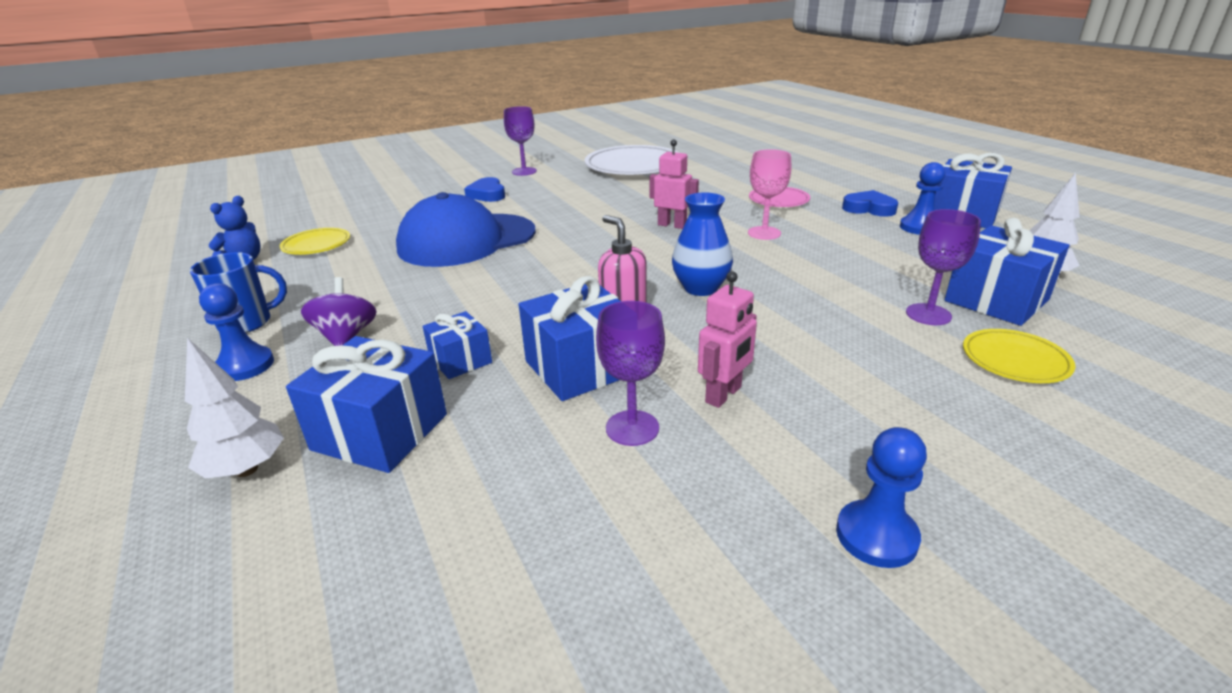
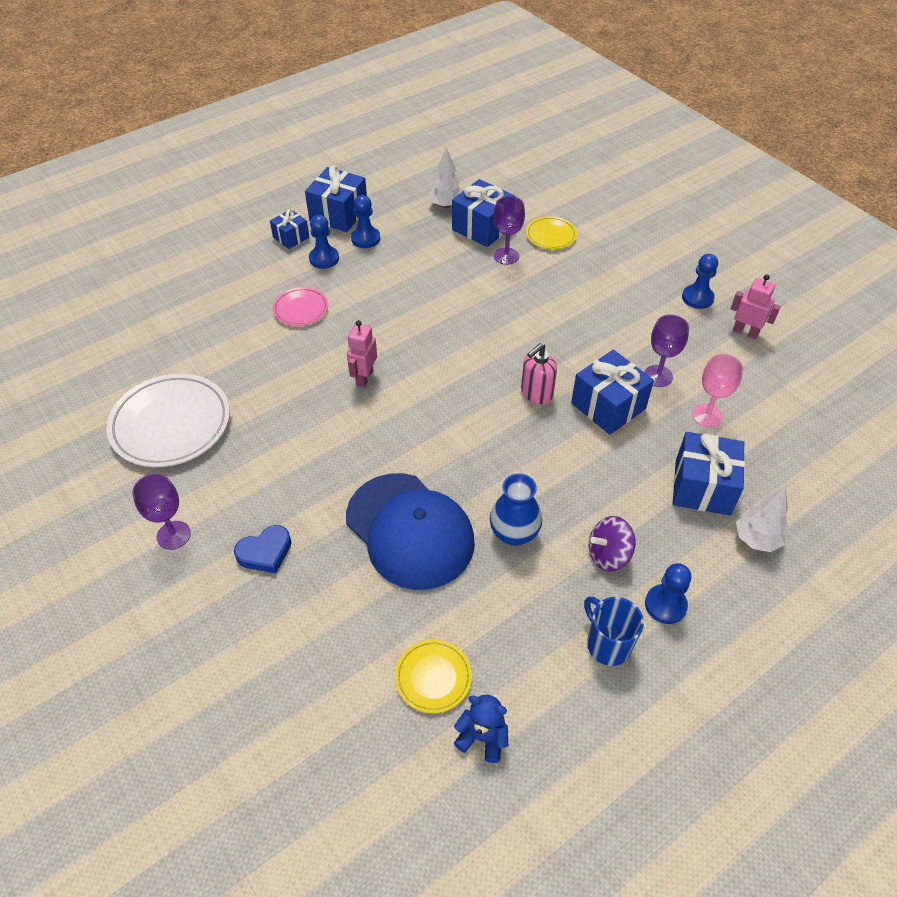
camera: 100 degrees left, 20 degrees up
(460, 360) = (619, 470): blue gift -> blue gift (291, 237)
(701, 288) = (488, 355): blue vase -> blue vase (514, 533)
(724, 395) = (616, 342): pink robot -> pink robot (745, 332)
(764, 233) = (380, 320): pink goblet -> pink goblet (707, 415)
(869, 209) = (324, 258): blue heart -> blue pawn

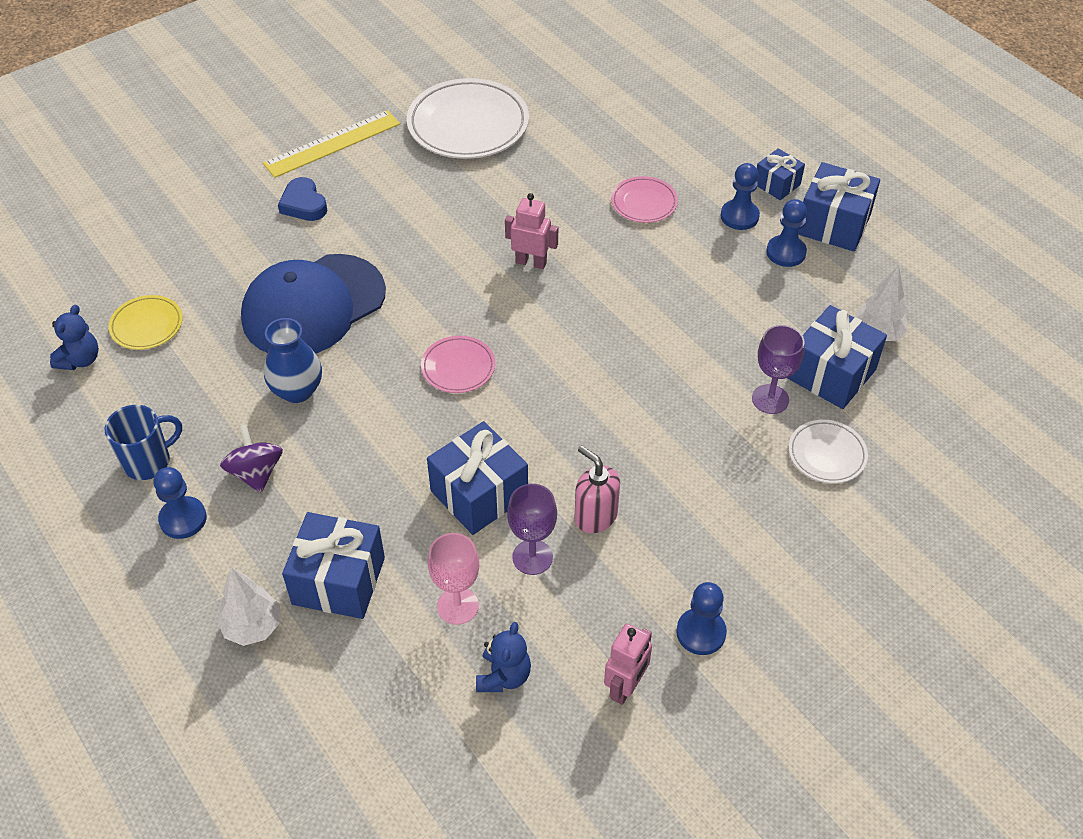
camera: 90 degrees right, 0 degrees up
(173, 535) = (332, 144): purple goblet -> yellow ruler
(483, 422) = (458, 367): none -> pink plate
(536, 393) = (503, 420): pink soap dispenser -> pink soap dispenser (595, 516)
(551, 235) = (827, 454): yellow plate -> white plate
(754, 390) = (503, 676): none -> blue teddy bear

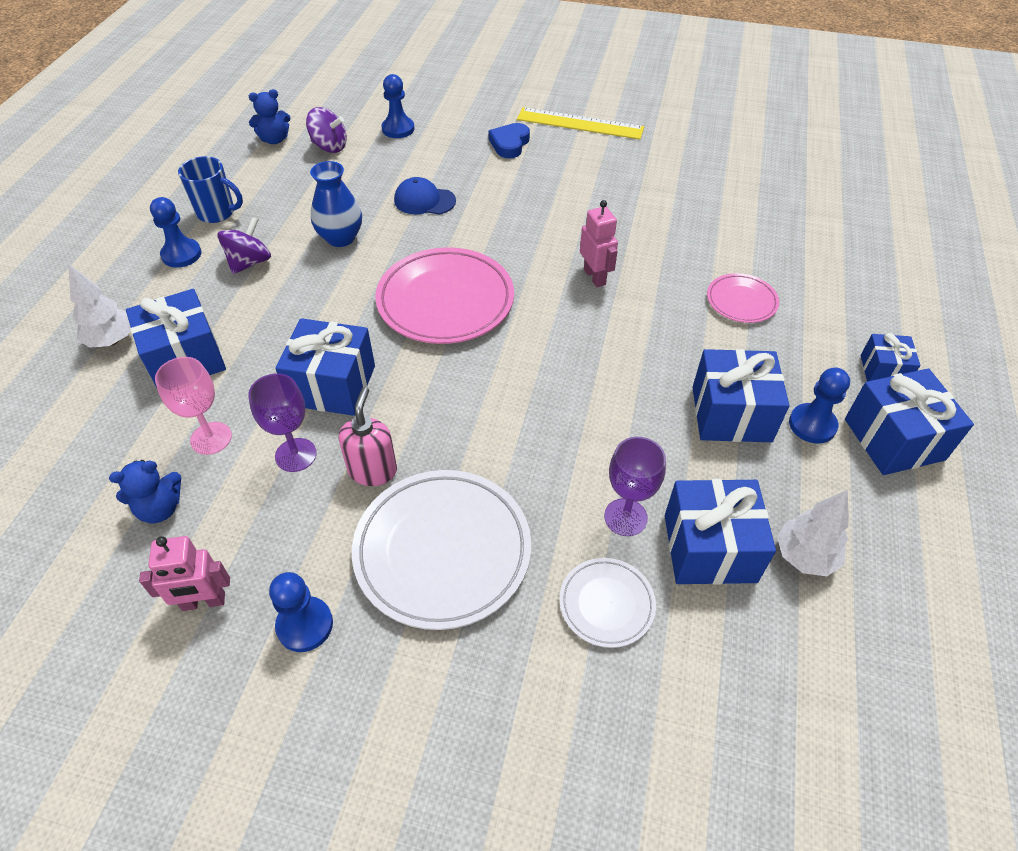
camera: 50 degrees right, 0 degrees up
(147, 325) = (329, 146): yellow plate -> purple spinning top
(313, 306) = (424, 201): blue cap -> blue cap, size x0.47
(458, 367) = (445, 301): pink plate -> pink plate, size x1.93
(468, 124) = (686, 168): white plate -> white plate (442, 551)
(738, 284) = (731, 414): none -> blue gift
(739, 216) = (810, 368): blue pawn -> blue pawn (398, 129)

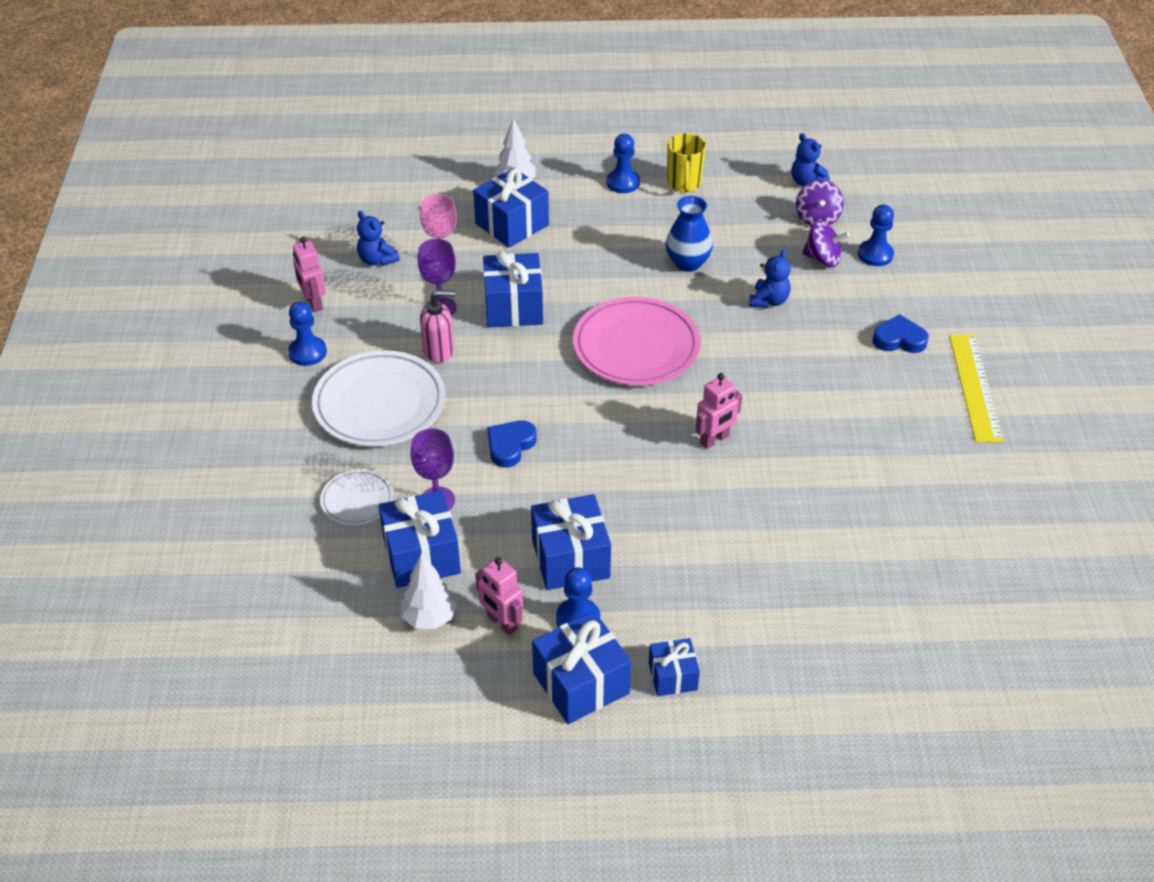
camera: 75 degrees right, 5 degrees down
(217, 213) = (684, 183): blue mug -> yellow mug
(249, 262) = (631, 221): purple spinning top -> purple spinning top (823, 259)
(424, 201) = (768, 301): blue cap -> blue teddy bear
(557, 432) = (510, 446): none -> blue heart
(741, 301) = (729, 555): pink plate -> none
(814, 489) = (502, 623): none -> pink robot

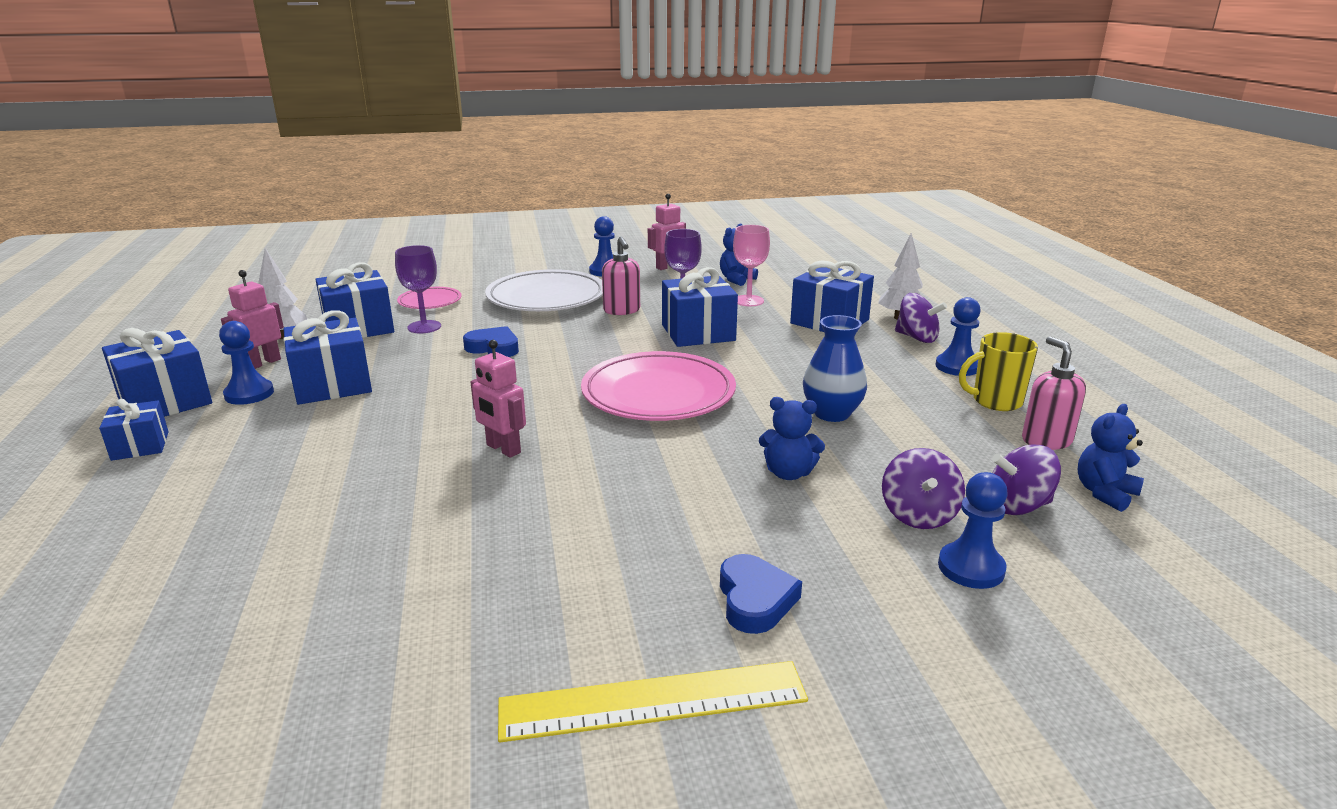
camera: 80 degrees right, 20 degrees down
(357, 500) = (430, 302): white plate -> pink plate
(562, 186) = (917, 338): none -> purple spinning top
(742, 181) = (1046, 440): none -> pink soap dispenser

